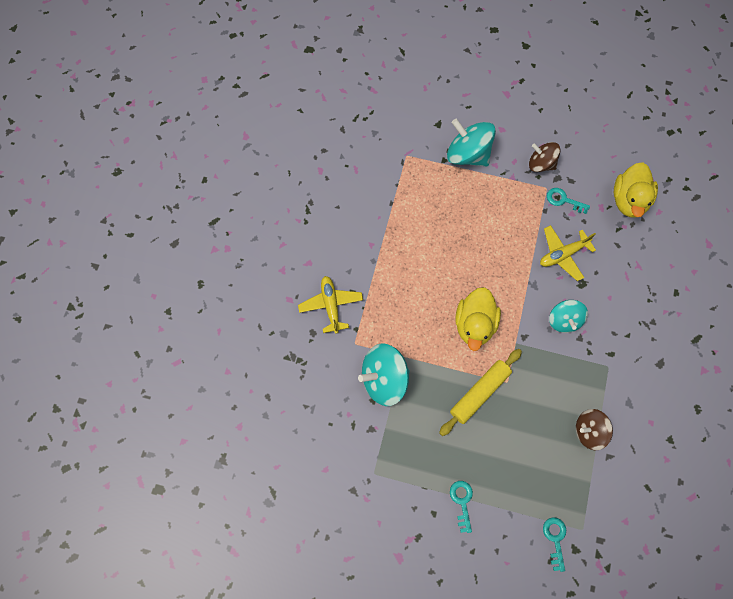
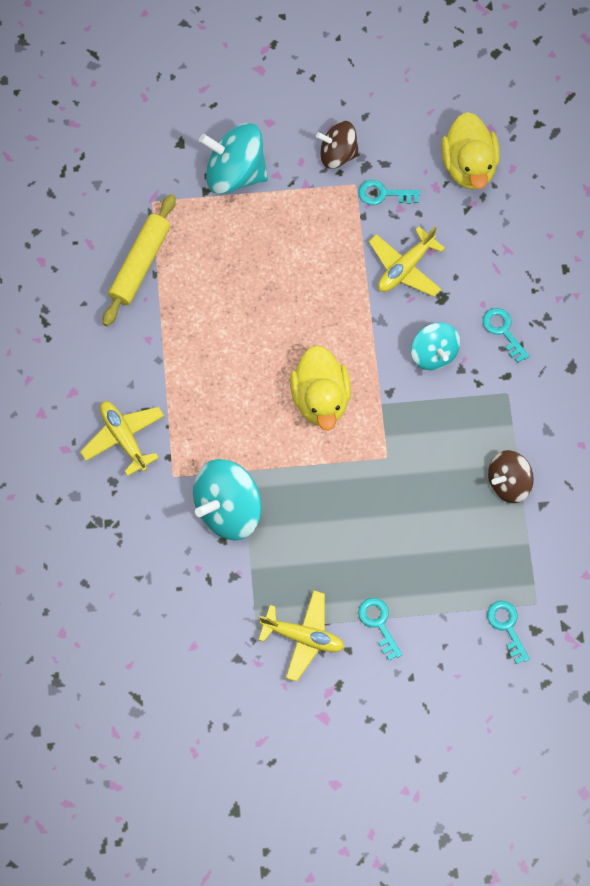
camera: 20 degrees left, 0 degrees up
(405, 492) = (303, 637): none -> yellow plane
(479, 393) = (356, 483): yellow rolling pin -> yellow rolling pin (140, 264)
(618, 321) = (503, 331): none -> turquoise key

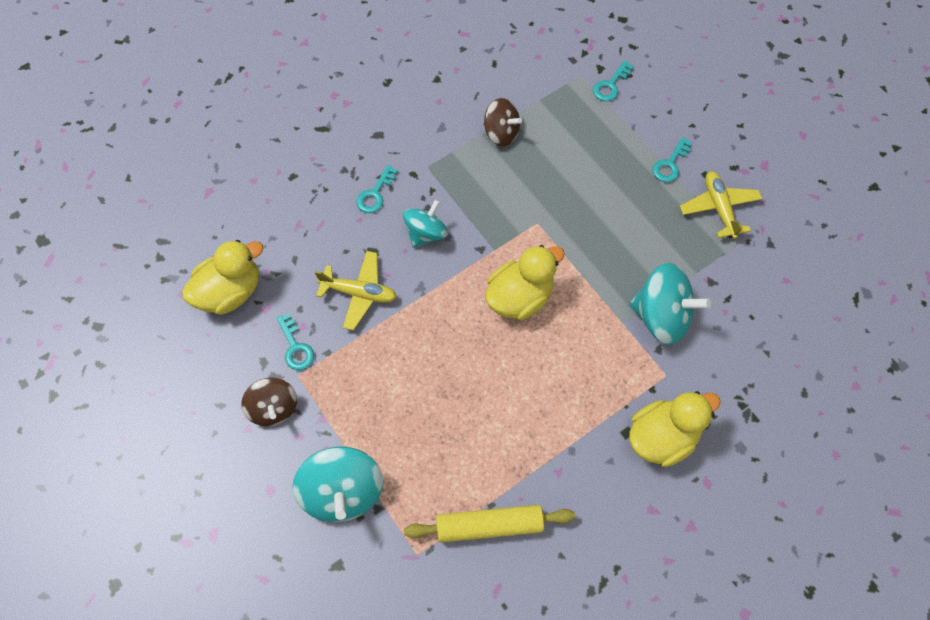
camera: 120 degrees left, 5 degrees down
(124, 438) = (662, 437): yellow plane -> yellow duck

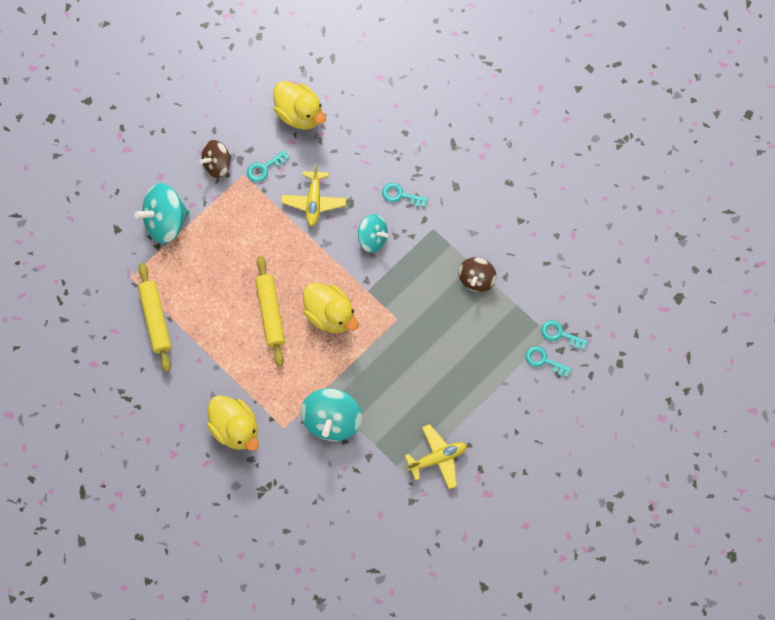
camera: 80 degrees right, 5 degrees up
(505, 369) = (270, 313): none -> yellow rolling pin
(670, 164) = (472, 416): turquoise key -> turquoise key (560, 334)

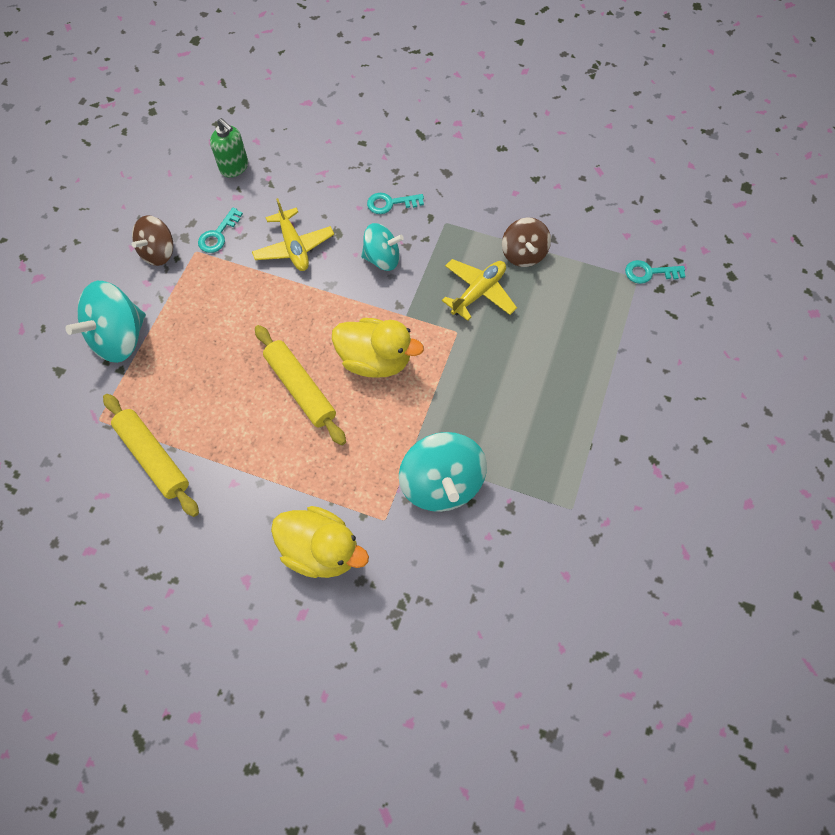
camera: 25 degrees left, 5 degrees down
(300, 114) = (234, 167): yellow duck -> green soap dispenser
(437, 458) = (596, 471): yellow plane -> yellow plane (478, 292)
(544, 360) = (649, 307): turquoise key -> none

